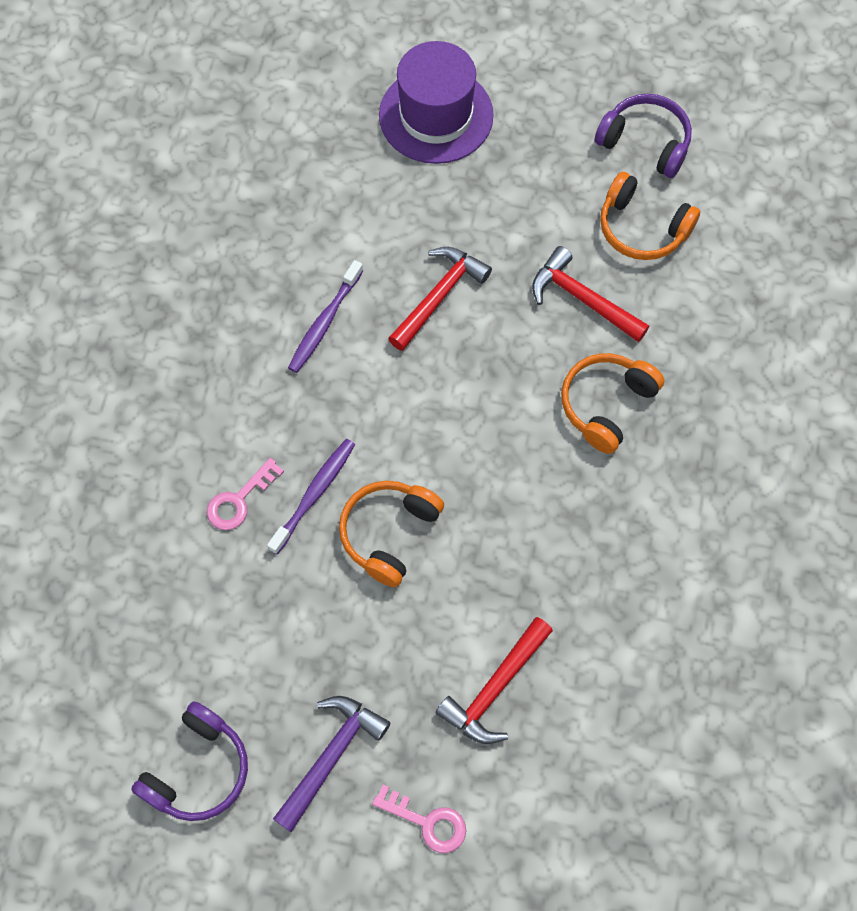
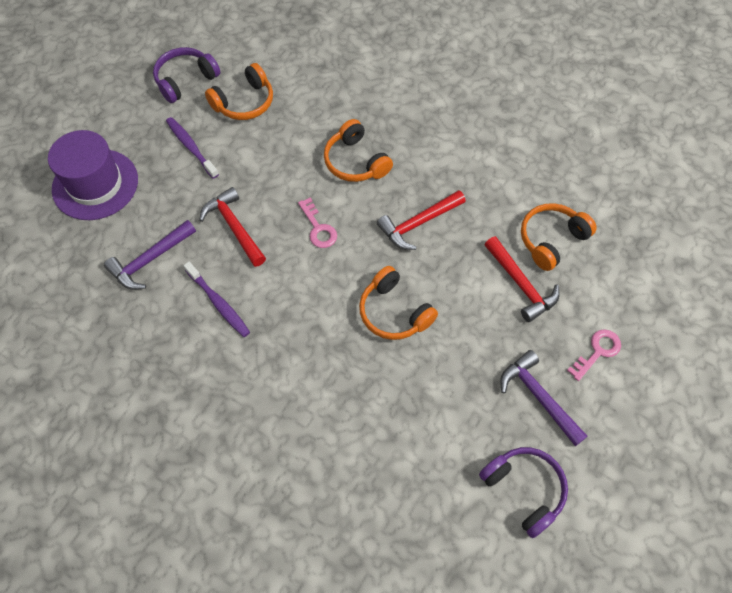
camera: 70 degrees left, 5 degrees down
(239, 500) = (331, 401): pink key -> pink key (318, 228)
(314, 494) = (347, 350): purple toothbrush -> purple toothbrush (191, 147)
(354, 222) = (149, 260): none -> purple hammer
(582, 299) = (277, 149): red hammer -> red hammer (418, 224)
(587, 713) = (551, 240): none -> orange headphones

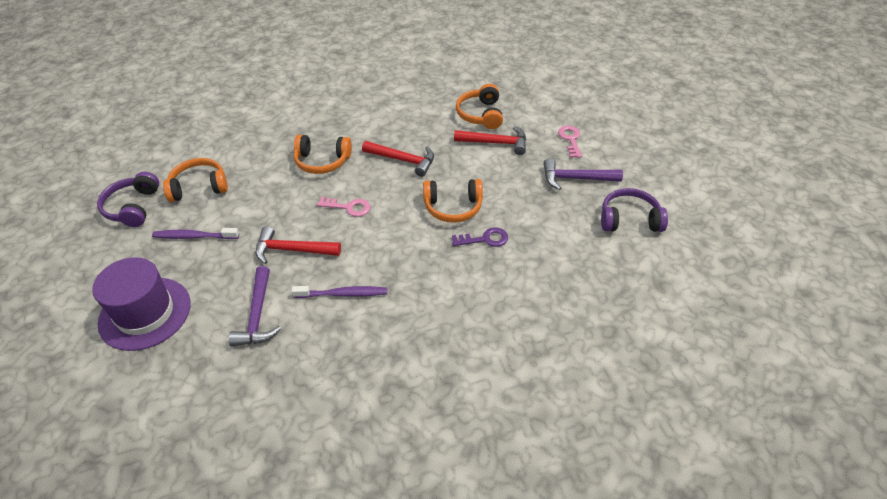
camera: 50 degrees left, 15 degrees down
(244, 102) = (199, 187): orange headphones -> orange headphones turned 105 degrees counterclockwise
(376, 369) = (484, 239): none -> purple key
(418, 224) = (403, 160): red hammer -> red hammer turned 75 degrees counterclockwise

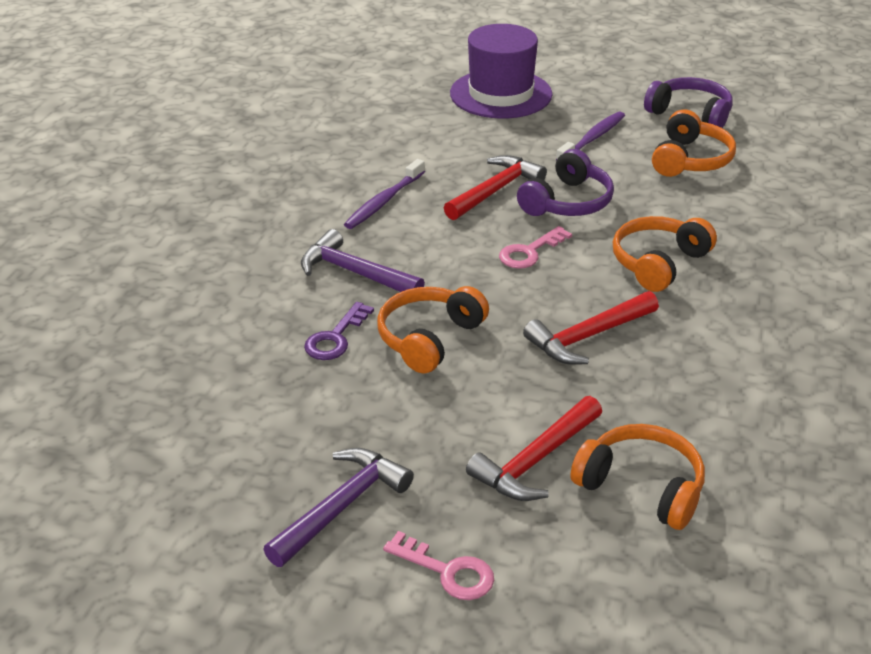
camera: 125 degrees right, 10 degrees down
(257, 315) = (420, 146): purple hammer -> purple hammer (354, 272)
(629, 220) = (186, 509): purple headphones -> purple headphones (567, 202)

